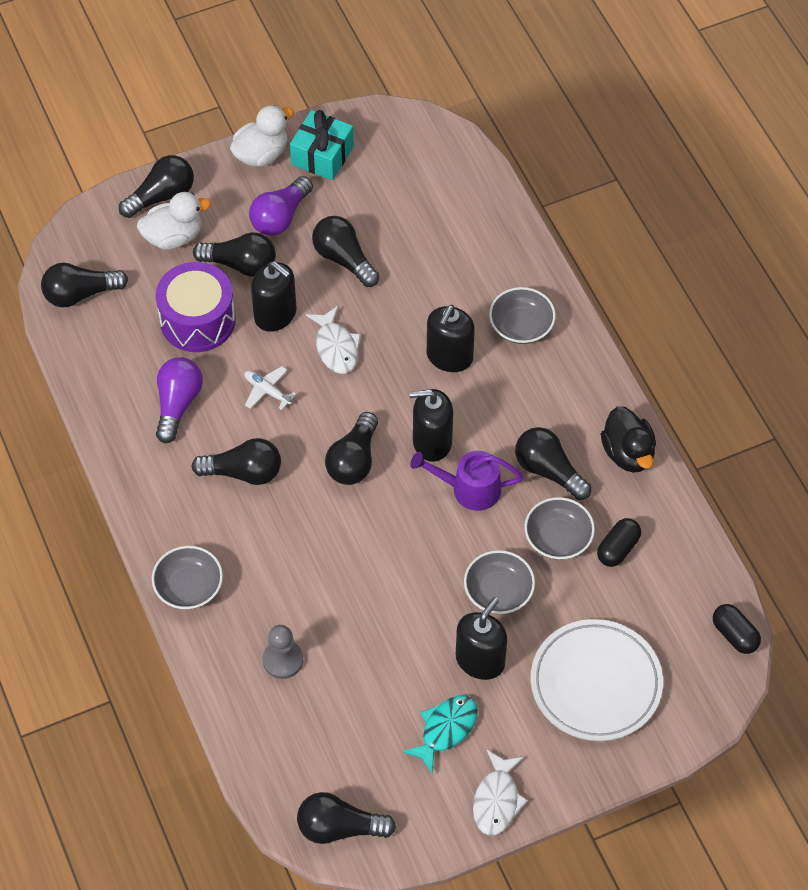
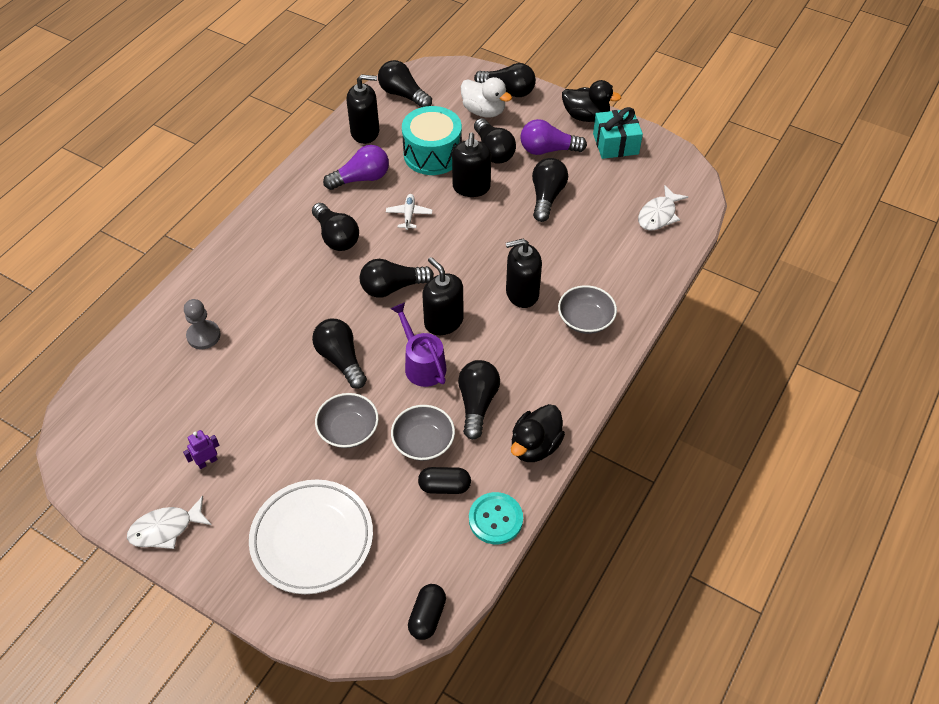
camera: 55 degrees right, 5 degrees down
(189, 587) = (227, 257): grey bowl -> none
(197, 320) = (432, 154): purple drum -> turquoise drum
(261, 154) = (586, 116): white duck -> black duck
(336, 347) = (474, 230): white fish -> white fish (658, 215)
(339, 828) = (86, 442): black light bulb -> black light bulb (341, 359)
(446, 730) = (207, 462): turquoise fish -> purple robot
(480, 660) = (281, 450): black soap dispenser -> black soap dispenser (365, 132)
(679, 529) = (495, 519): none -> turquoise button

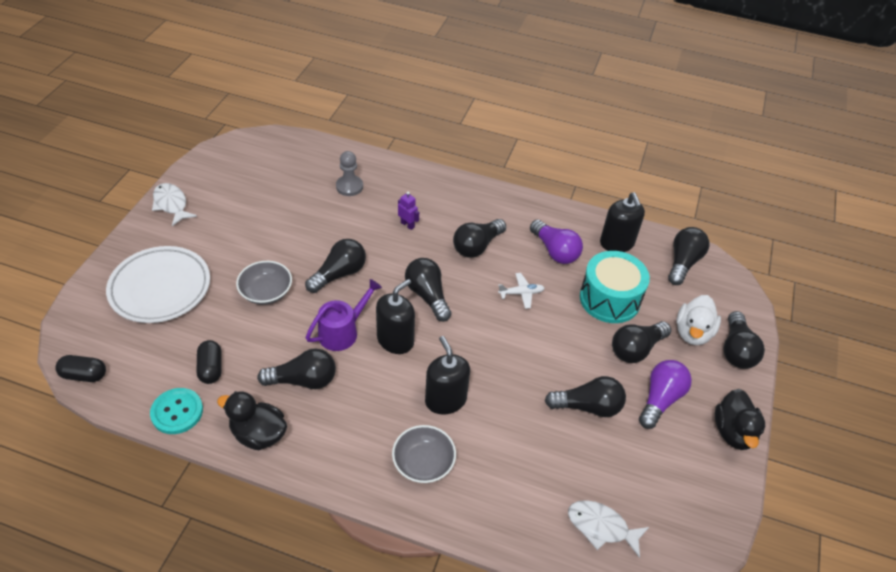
camera: 75 degrees right, 5 degrees down
(207, 462) = (230, 214): purple robot -> purple robot (407, 225)
(423, 442) = (257, 346): grey bowl -> none
(471, 187) = (576, 337): black soap dispenser -> none
(548, 150) = (660, 399): purple light bulb -> purple light bulb turned 45 degrees clockwise
(615, 144) = (701, 468): turquoise gift -> none

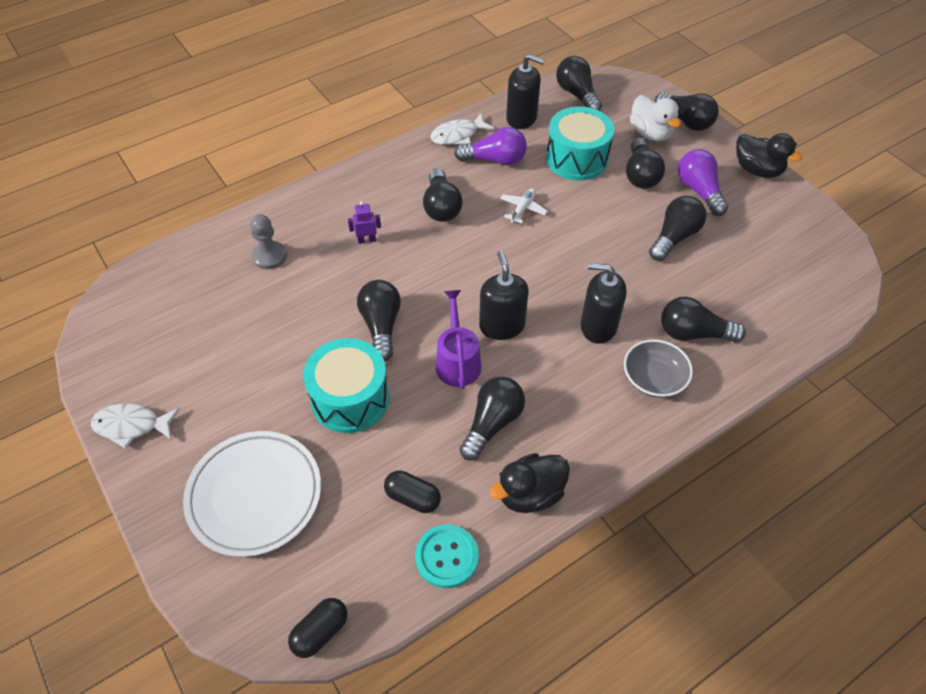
camera: 50 degrees left, 5 degrees up
(266, 292) = (350, 398): grey bowl -> turquoise drum
(427, 295) = (469, 273): black light bulb -> black light bulb (693, 333)
(601, 527) = (791, 296): white fish -> white fish (458, 135)

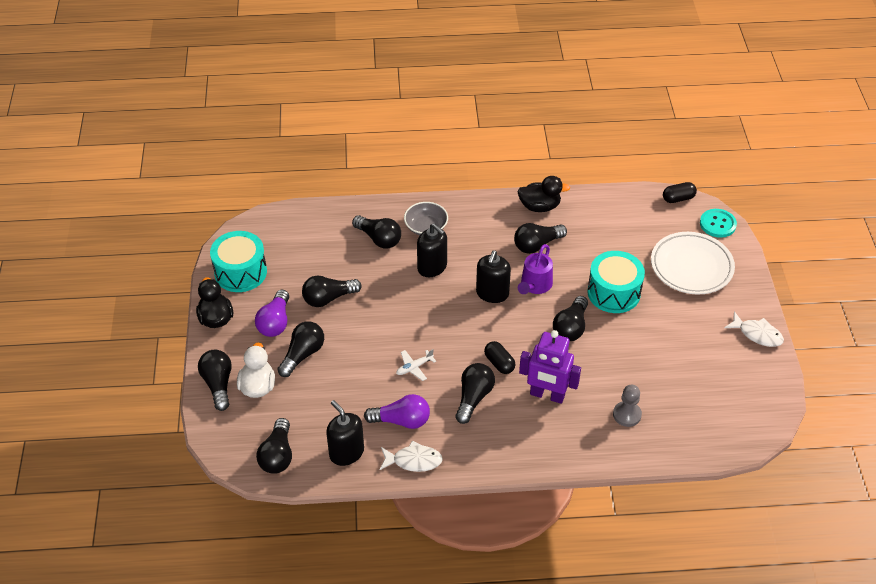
camera: 150 degrees left, 5 degrees down
(367, 240) = (547, 395): purple robot -> purple robot, size x2.26
(413, 498) = (603, 230): black capsule -> black capsule (499, 363)
(447, 557) = (600, 200): turquoise button -> turquoise button (717, 224)
(495, 160) = (401, 420): purple light bulb -> purple light bulb turned 150 degrees clockwise
(577, 158) = (337, 391): turquoise drum -> turquoise drum (240, 272)

